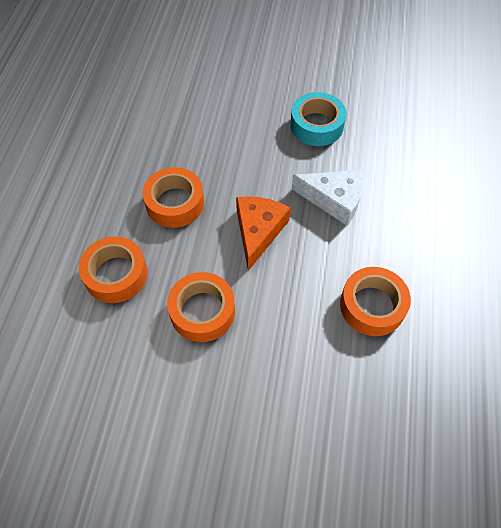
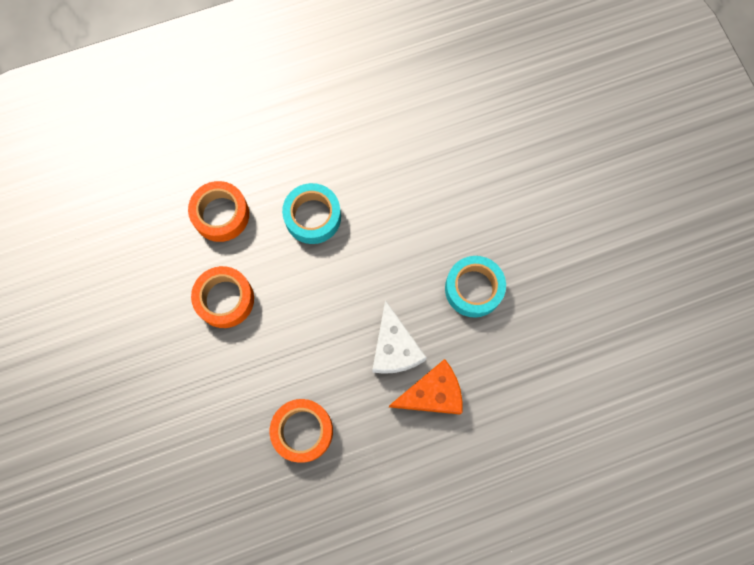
camera: 60 degrees right, 15 degrees up
(175, 203) = (313, 217): orange tape -> turquoise tape
(258, 231) = (323, 301): orange cheese -> orange cheese (432, 393)

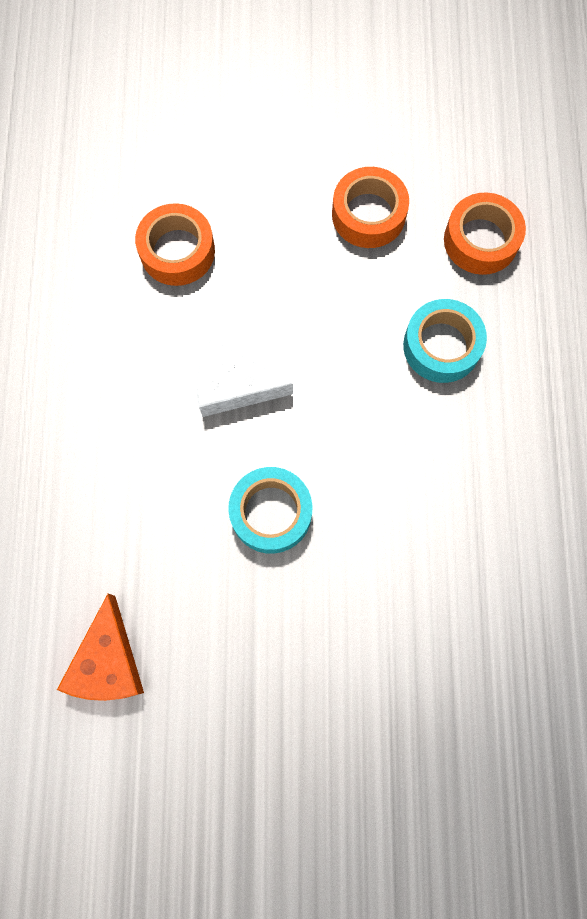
camera: 110 degrees right, 0 degrees up
(432, 393) = (159, 411): orange cheese -> orange cheese (108, 661)

